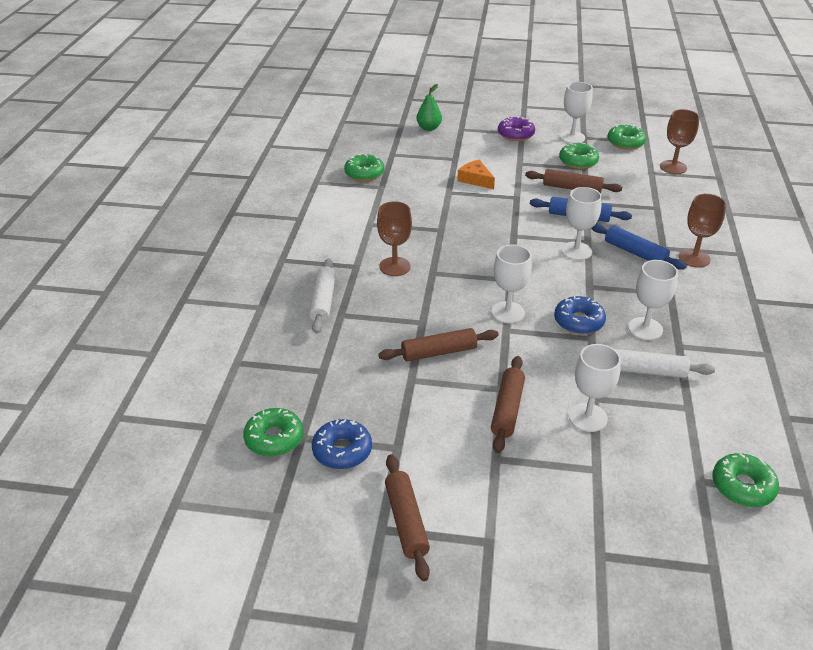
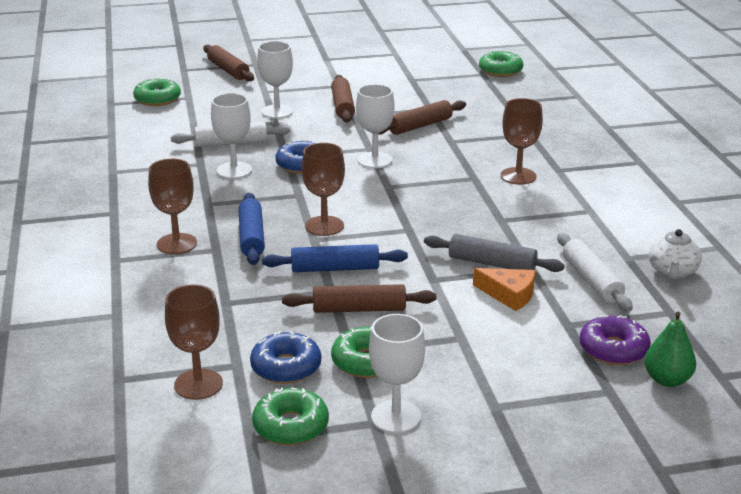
camera: 160 degrees right, 10 degrees down
(323, 301) = (556, 139): white rolling pin -> white rolling pin (591, 280)
(342, 450) = (448, 73): blue donut -> blue donut (286, 367)
(364, 173) = (672, 272): green donut -> white teapot
(406, 521) = (382, 57): brown rolling pin -> brown rolling pin (228, 70)
(472, 200) = (492, 263): none -> grey rolling pin
(515, 134) = (503, 400): purple donut -> purple donut (613, 349)
(576, 251) = (324, 226): white goblet -> brown goblet
(635, 253) = (251, 237): blue rolling pin -> blue rolling pin turned 60 degrees clockwise

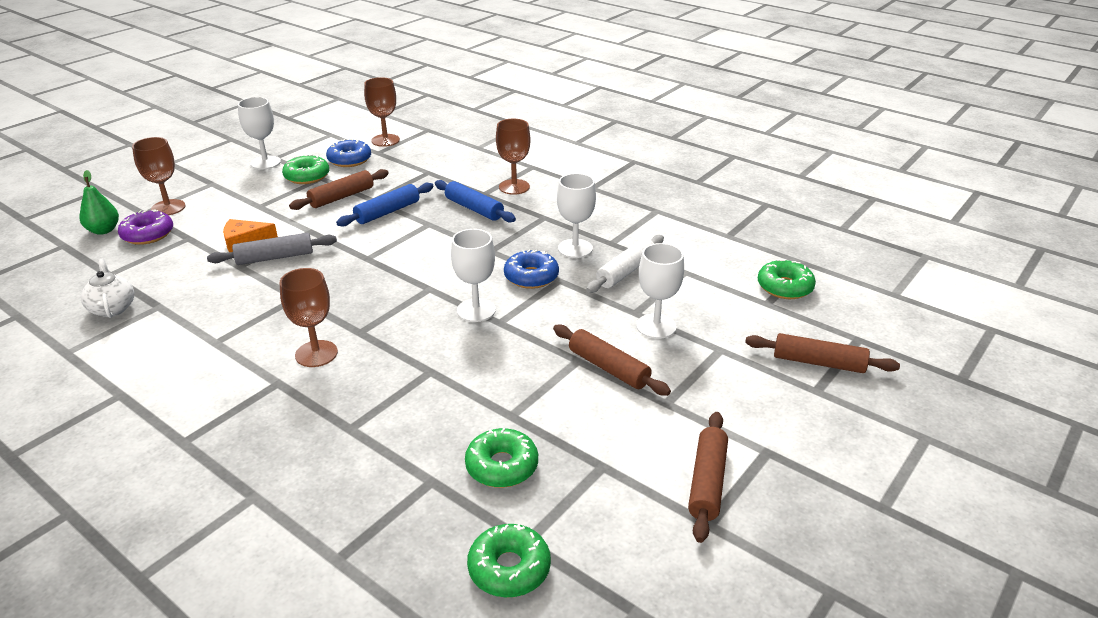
camera: 140 degrees right, 5 degrees up
(291, 426) = (317, 143): green donut -> green donut (502, 466)
(324, 226) = (435, 235): brown goblet -> brown goblet (168, 208)
(420, 126) = (488, 378): brown rolling pin -> brown rolling pin (707, 482)
(591, 280) = (184, 274): white rolling pin -> none

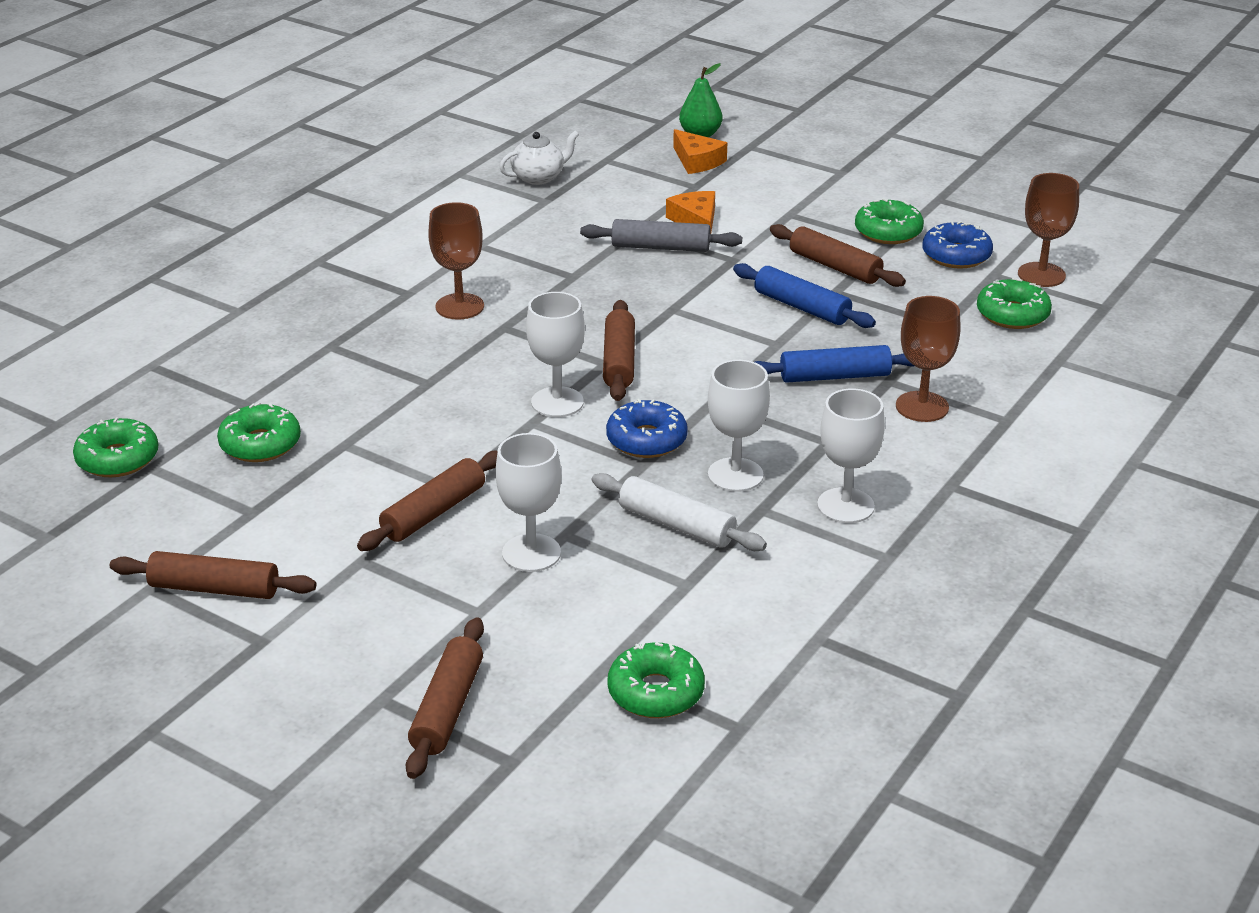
camera: 85 degrees right, 0 degrees up
(148, 234) = (697, 161): purple donut -> orange cheese
(168, 208) = (766, 158): brown goblet -> none
(265, 162) = (918, 195): white goblet -> white goblet (845, 506)
(275, 257) = (661, 247): grey rolling pin -> grey rolling pin turned 60 degrees counterclockwise
(425, 153) = (1012, 314): none -> green donut
(429, 282) = (619, 361): none -> brown rolling pin
(474, 209) = (834, 376): blue rolling pin -> blue rolling pin turned 45 degrees clockwise

